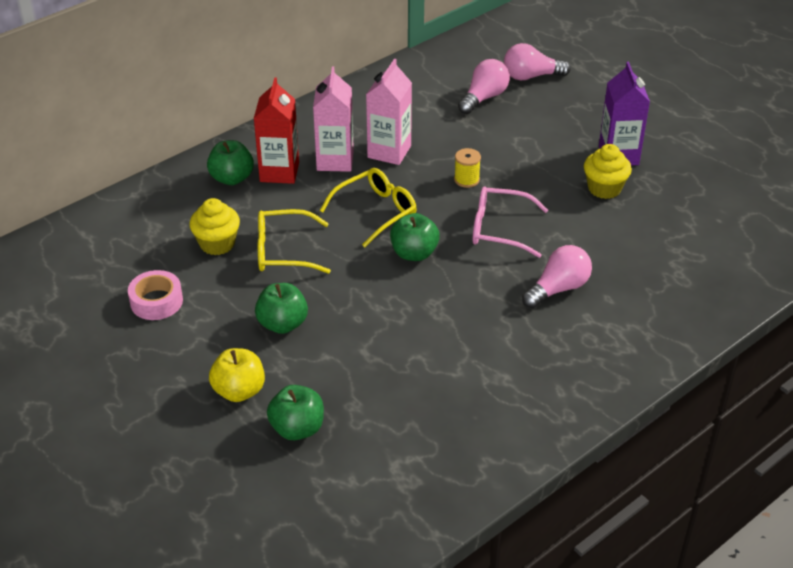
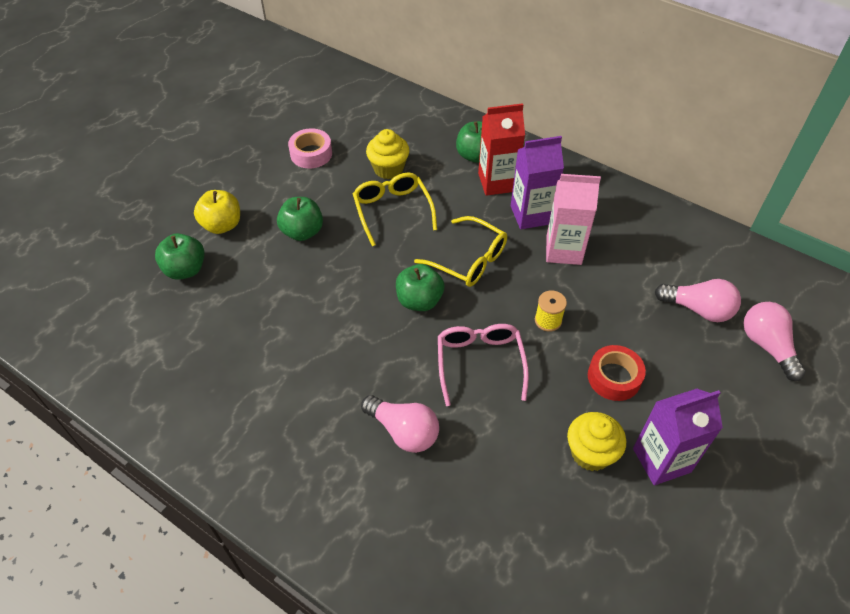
camera: 75 degrees right, 10 degrees up
(335, 160) = (531, 215): pink carton -> purple carton
(537, 159) = (614, 377): none -> red tape

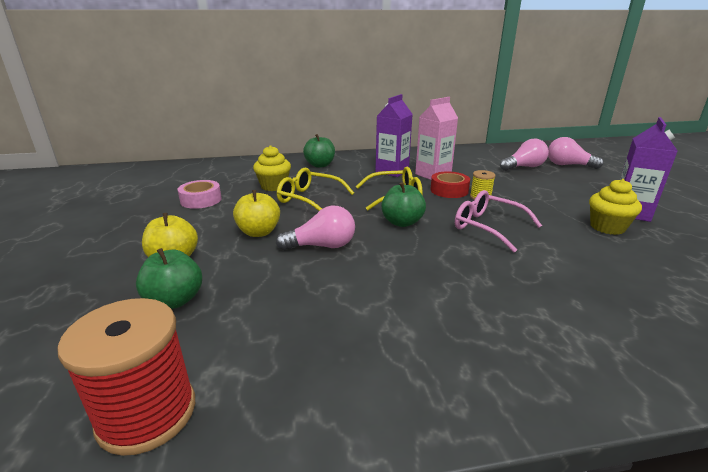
camera: 45 degrees left, 25 degrees down
(104, 346) = (147, 414): none -> red spool
(302, 232) = (259, 232): green apple -> yellow apple
(404, 431) = (520, 279): pink light bulb -> pink light bulb (322, 246)
(497, 182) = (351, 168): red carton -> none
(614, 377) = (549, 199): red tape -> red tape (449, 190)

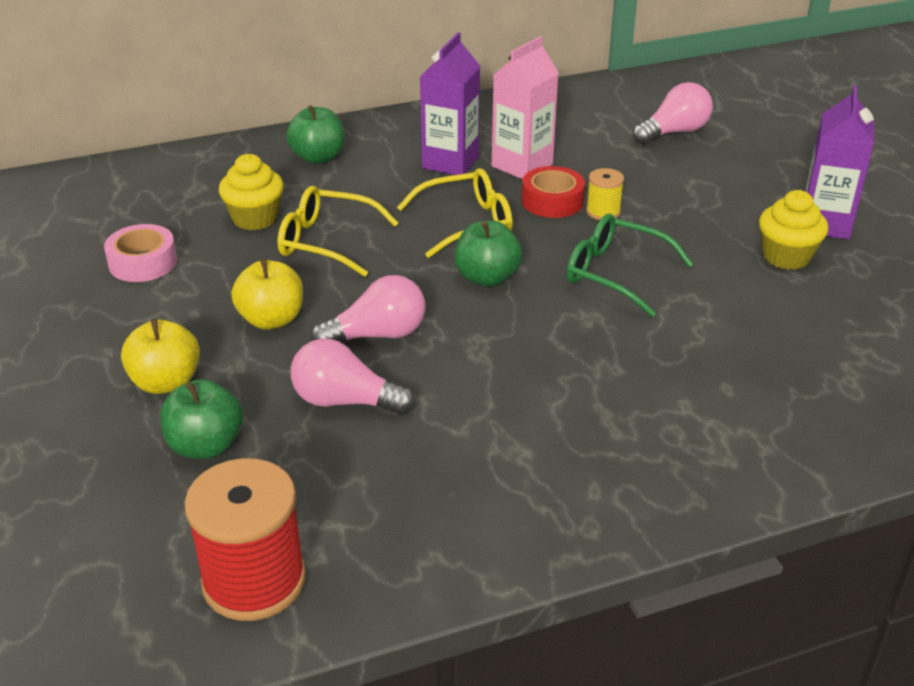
camera: 10 degrees left, 10 degrees up
(488, 227) = (616, 274): pink glasses -> green glasses
(568, 165) = (747, 121): pink light bulb -> pink light bulb (345, 401)

